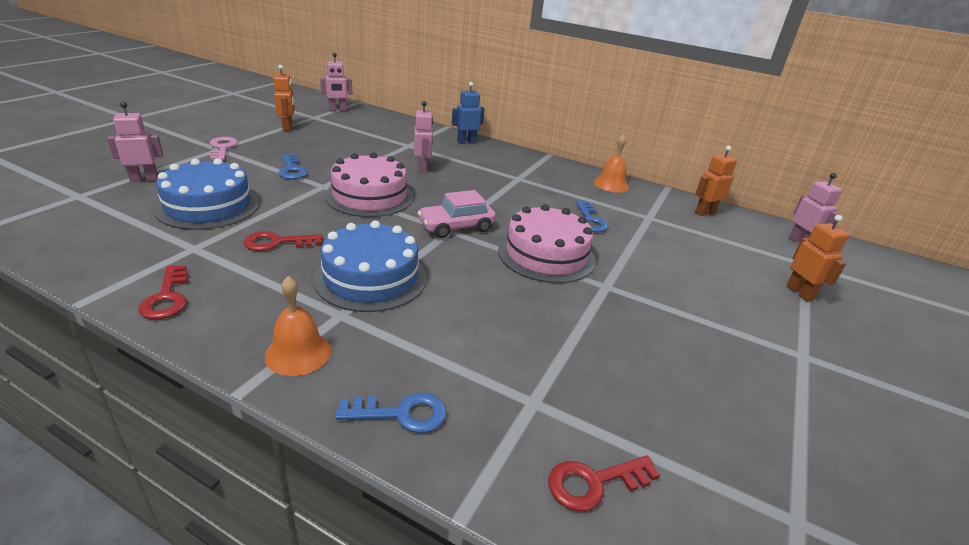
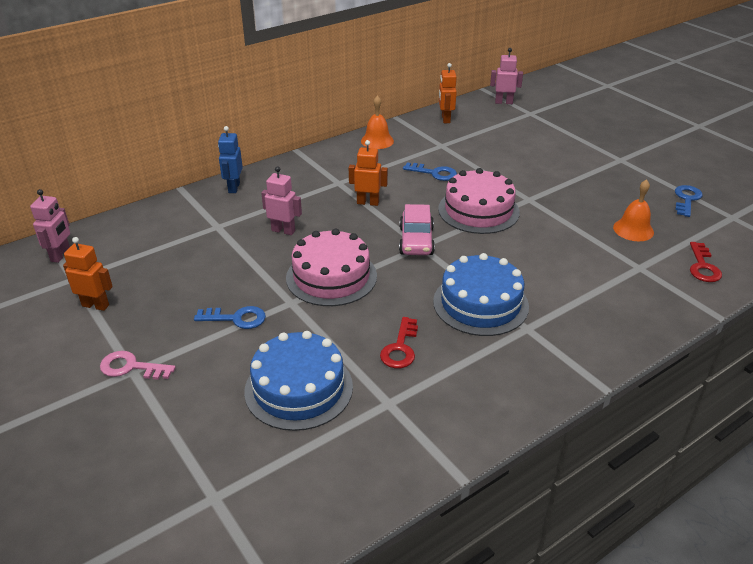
camera: 60 degrees left, 5 degrees up
(144, 179) = (195, 439): pink robot -> none
(167, 297) = (472, 422): red key -> none
(298, 353) = (569, 356): orange bell -> orange bell (633, 229)
(401, 414) = (640, 320): blue key -> blue key (686, 199)
(799, 293) = (561, 131): orange robot -> orange robot (368, 202)

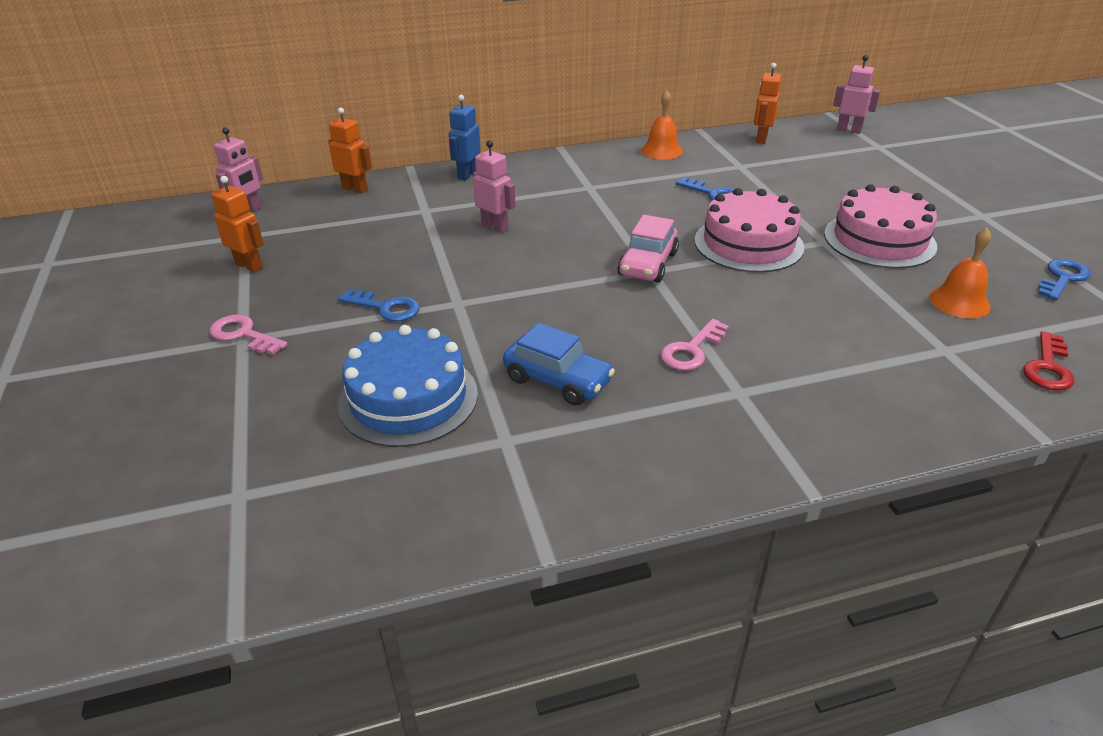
camera: 20 degrees right, 0 degrees up
(331, 276) = (521, 284): pink cake -> pink cake (879, 240)
(368, 202) = (612, 213): orange robot -> orange robot (355, 189)
(400, 348) = (557, 380): red key -> blue car
(480, 303) = (691, 350): blue cake -> pink key

